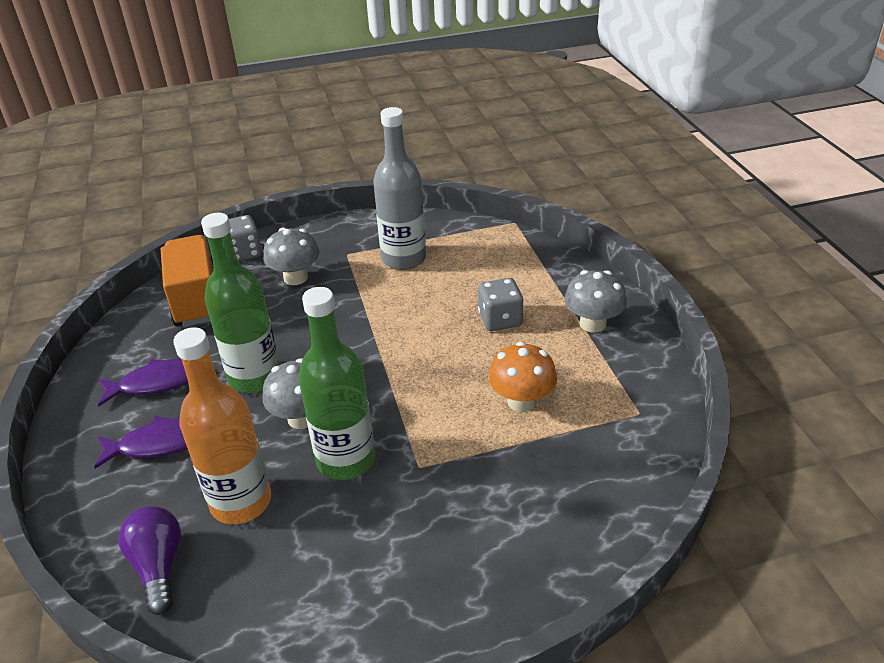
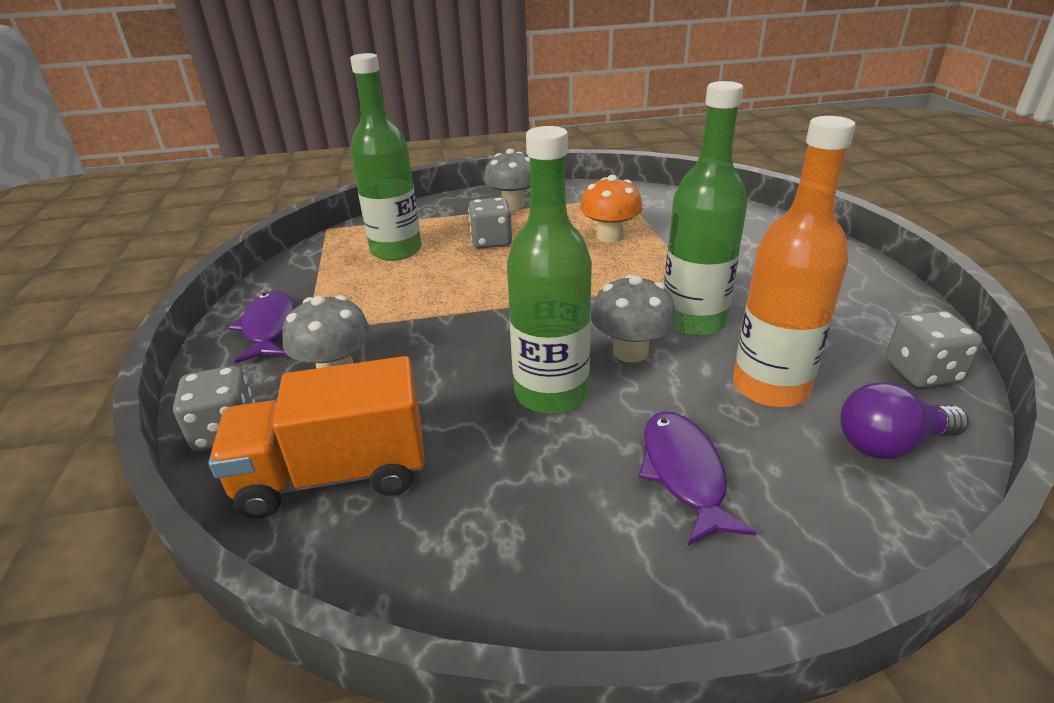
camera: 85 degrees left, 5 degrees down
(157, 383) = (547, 497): purple fish -> purple fish (269, 328)
(244, 621) = (922, 372): none -> grey dice
(404, 259) = (349, 290): grey bottle -> none
(474, 268) = (396, 250): none -> green bottle

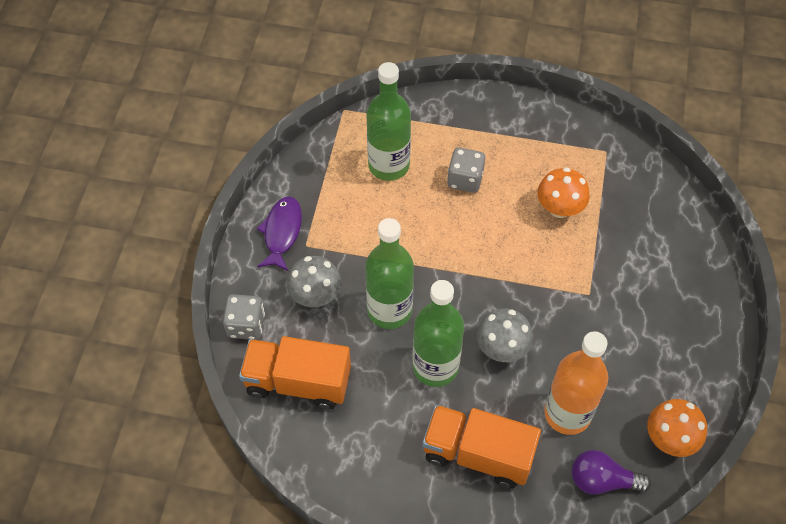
camera: 20 degrees right, 25 degrees up
(512, 205) = (504, 128): grey mushroom -> none
(684, 473) = (477, 454): purple fish -> orange truck
(693, 321) = (560, 335): green bottle -> green bottle (389, 310)
(922, 372) = (670, 439): grey dice -> orange mushroom

